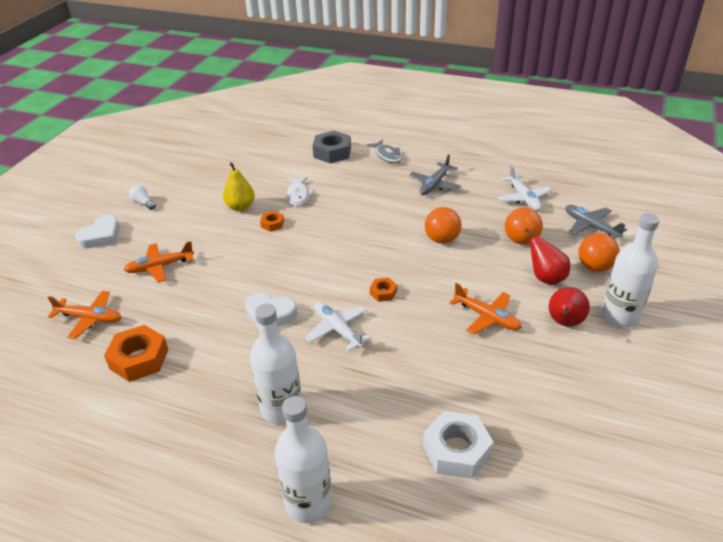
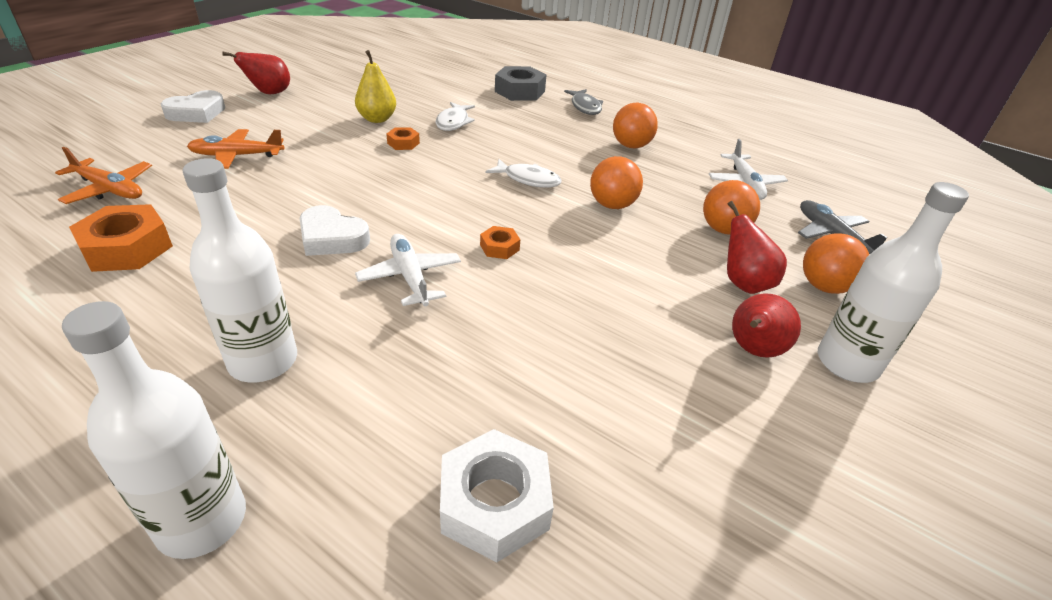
camera: 10 degrees right, 0 degrees up
(143, 203) = (269, 93): white light bulb -> red pear
(376, 233) = (528, 179): none -> white fish
(435, 184) = (631, 146): grey plane -> orange ball
(486, 317) = (634, 313): orange plane -> none

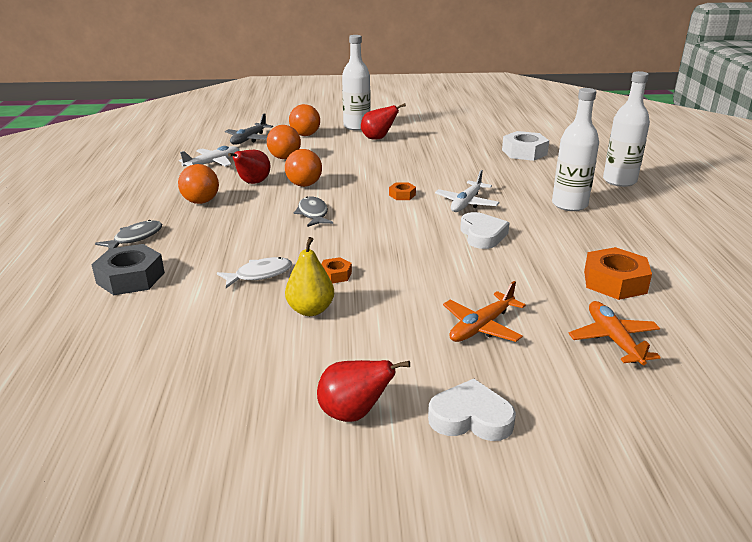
camera: 125 degrees left, 10 degrees down
(237, 156) = (482, 326): orange plane -> orange plane turned 90 degrees clockwise
(528, 179) = (313, 214): white fish -> grey fish
(743, 283) = (331, 147): red pear -> red pear (252, 183)

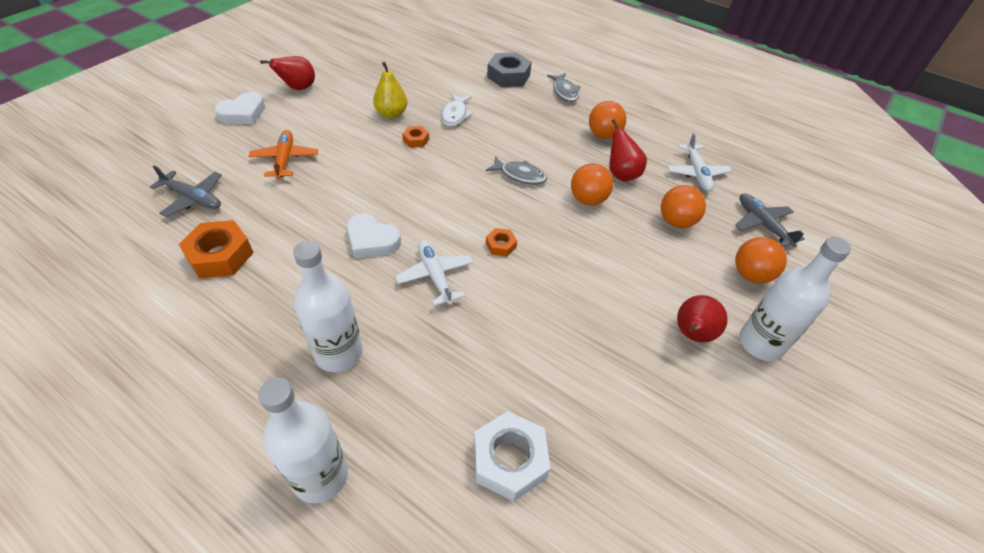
camera: 125 degrees right, 20 degrees up
(613, 340) = (193, 198): orange plane -> grey plane

